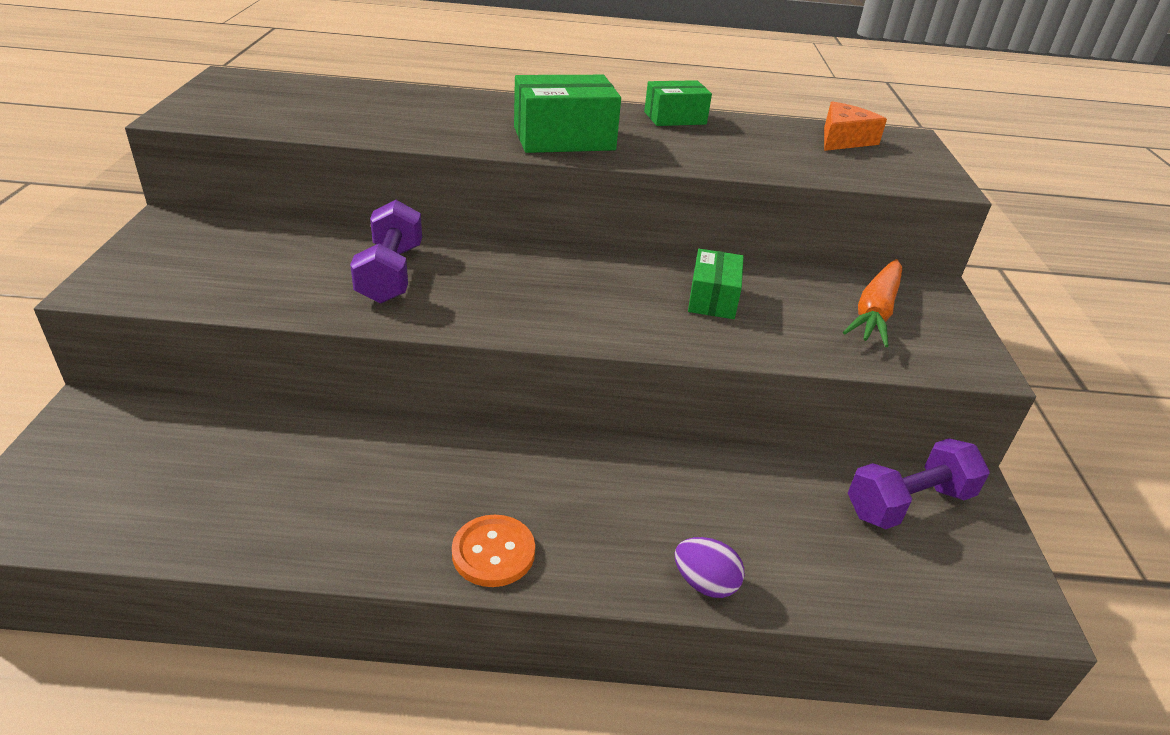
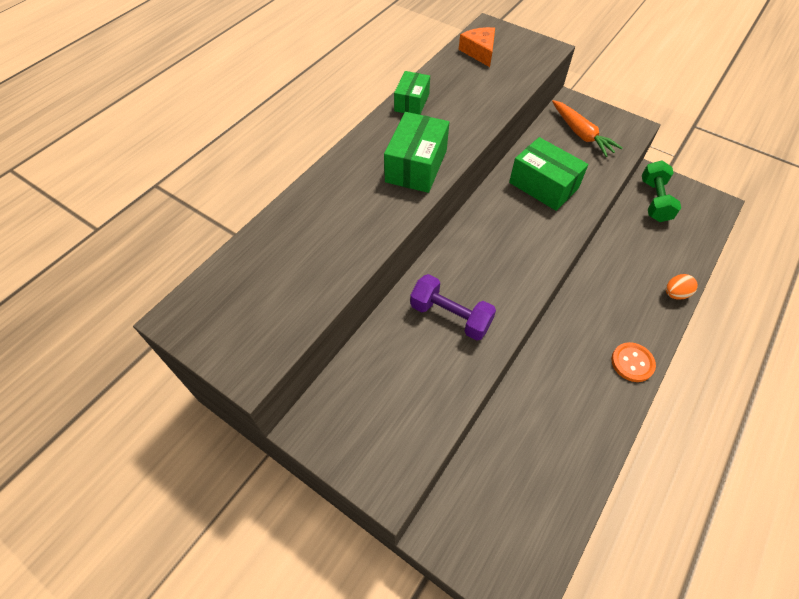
camera: 55 degrees left, 20 degrees up
(705, 583) = (675, 294): purple egg -> orange egg
(712, 299) = (543, 185): green box -> green box, size x1.57
(908, 503) = (654, 200): purple dumbbell -> green dumbbell

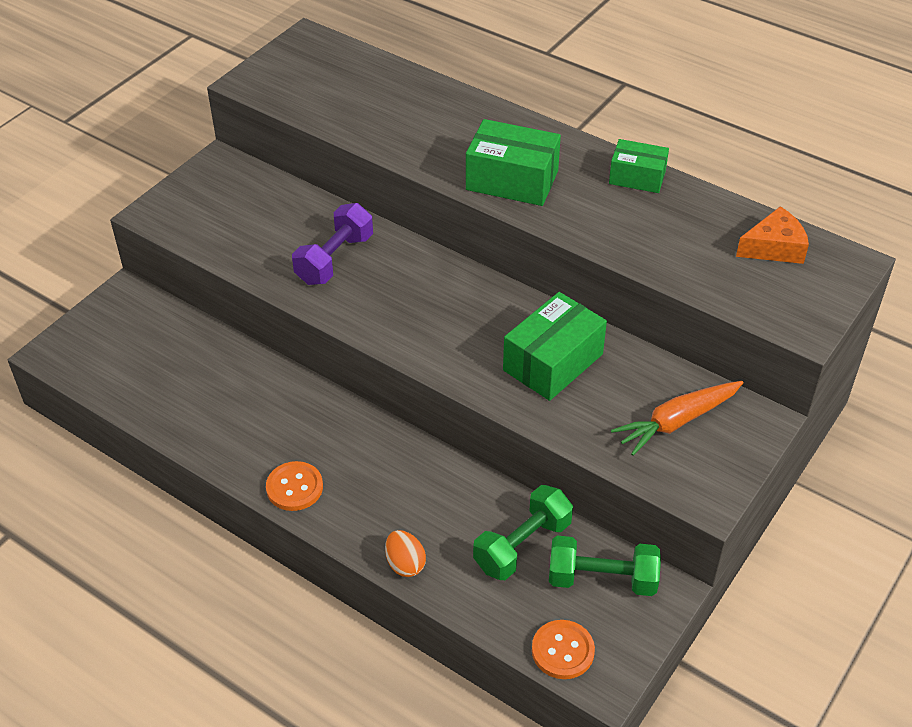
camera: 90 degrees right, 10 degrees down
(642, 235) = (522, 545): none -> green dumbbell
(707, 219) = (562, 651): none -> orange button

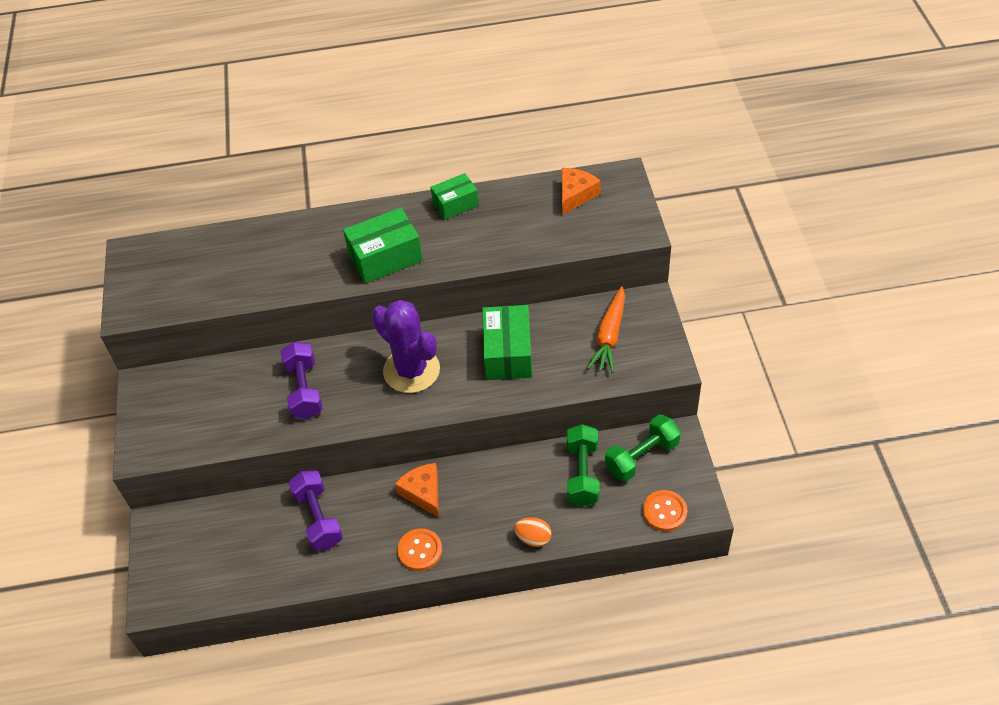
camera: 40 degrees left, 5 degrees up
(247, 390) = (318, 518): none -> purple dumbbell
(357, 440) = (423, 492): none -> orange cheese
(445, 311) = (411, 370): none -> purple cactus

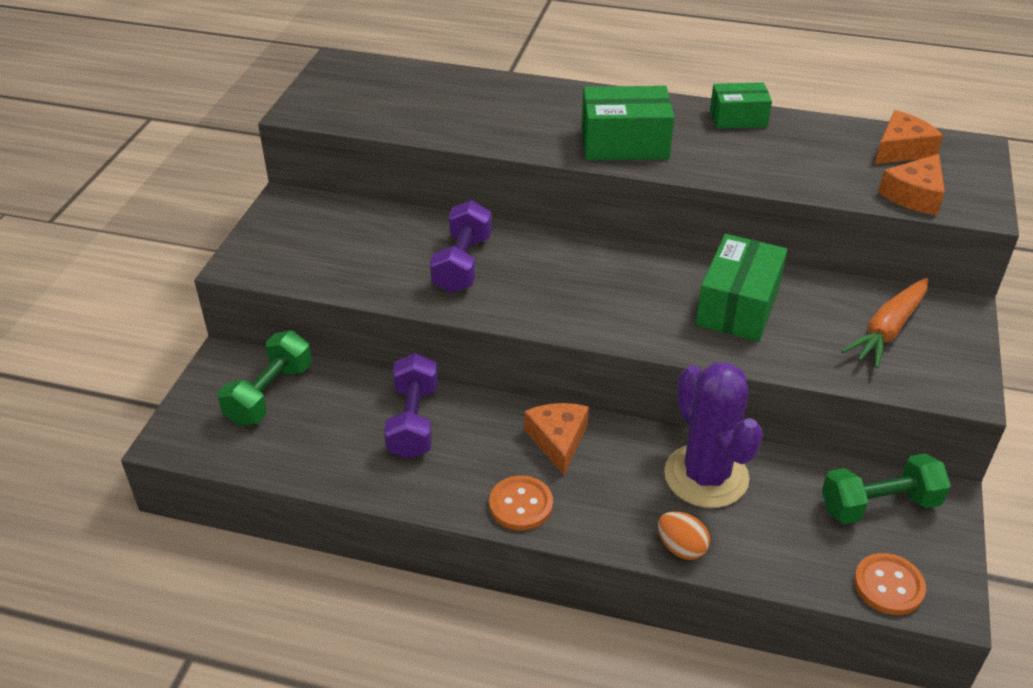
camera: 20 degrees right, 10 degrees down
(411, 370) = (604, 285): purple cactus -> purple cactus (706, 476)
(582, 474) = (784, 495): green dumbbell -> green dumbbell (270, 394)
(596, 234) = (914, 195): none -> orange cheese

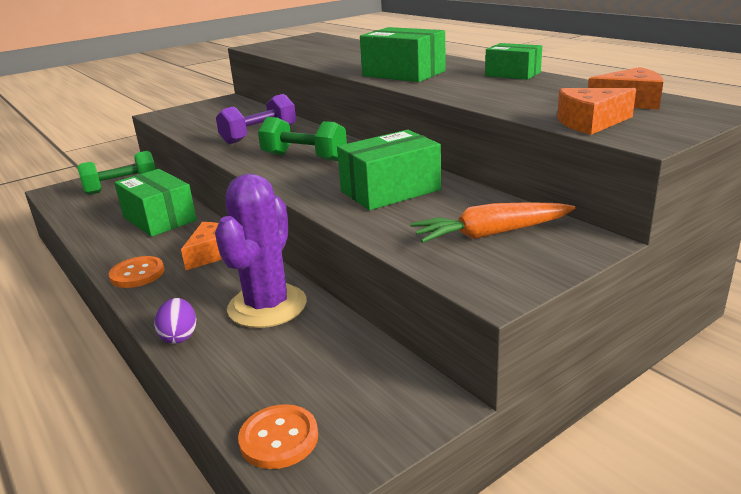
camera: 40 degrees right, 15 degrees down
(413, 422) = (159, 219): purple dumbbell -> green box
(681, 548) = (179, 336): orange egg -> purple egg
(879, 505) = (367, 381): green dumbbell -> green dumbbell (304, 157)

